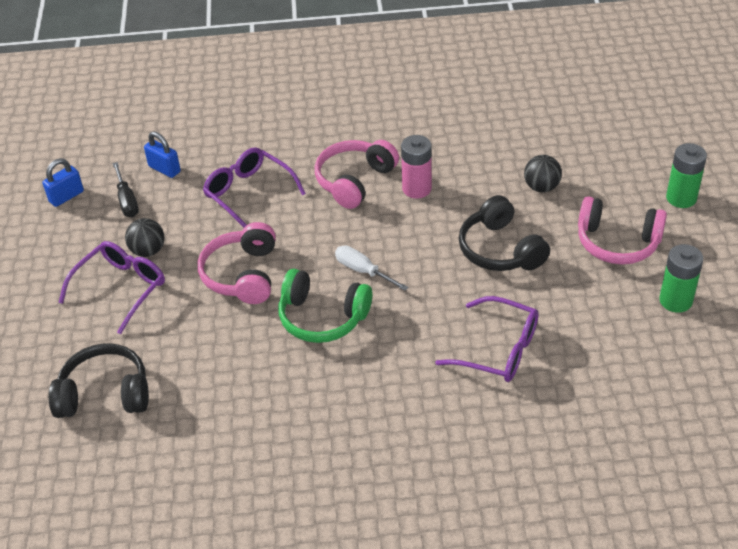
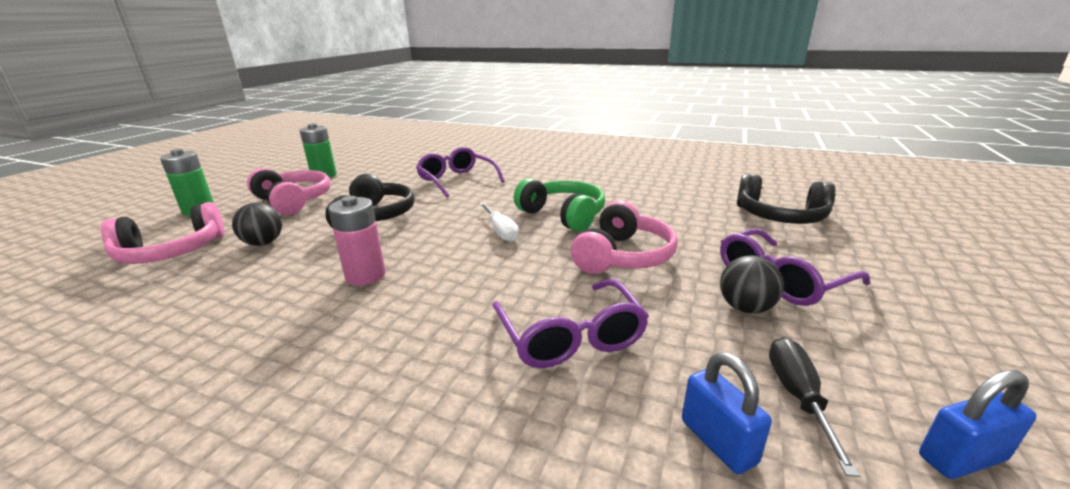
camera: 155 degrees left, 20 degrees down
(354, 181) = (417, 305): pink headphones -> pink headphones (171, 252)

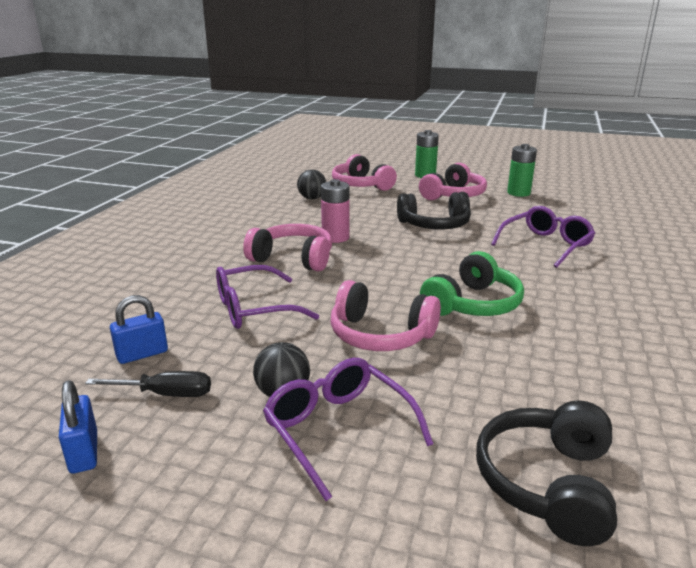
camera: 85 degrees right, 0 degrees up
(263, 243) = (378, 202): black ball -> black ball (312, 198)
(419, 309) = (293, 259): none -> pink headphones
(500, 231) = (421, 275): white screwdriver -> none

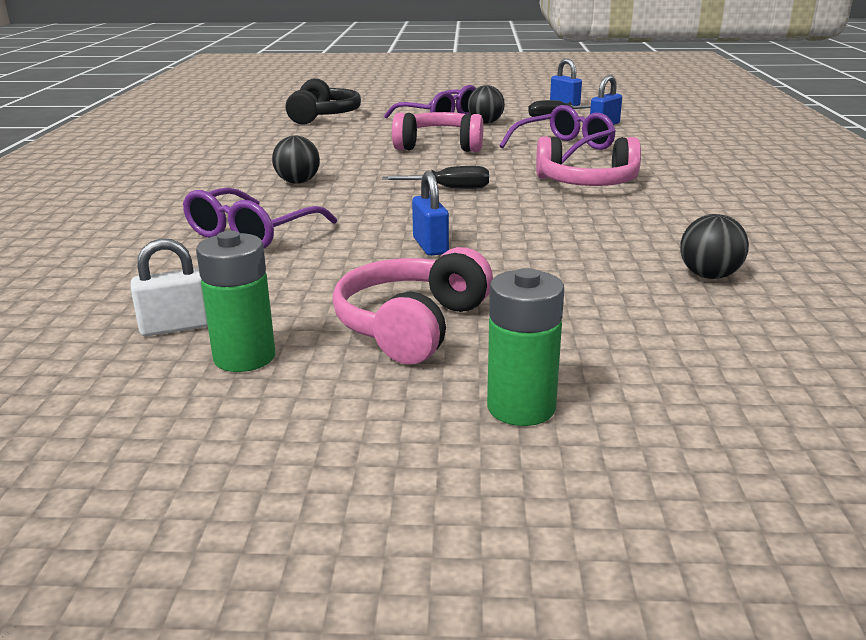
camera: 165 degrees right, 0 degrees up
(335, 237) = (567, 211): pink battery -> none
(361, 185) = (658, 332): pink headphones -> none
(402, 267) = (449, 188): none -> black screwdriver
(434, 225) = (430, 246): black headphones -> blue padlock
(472, 304) = (362, 169): green headphones -> none
(532, 292) = (298, 182): none -> black ball
(553, 204) = (176, 327): none -> white padlock

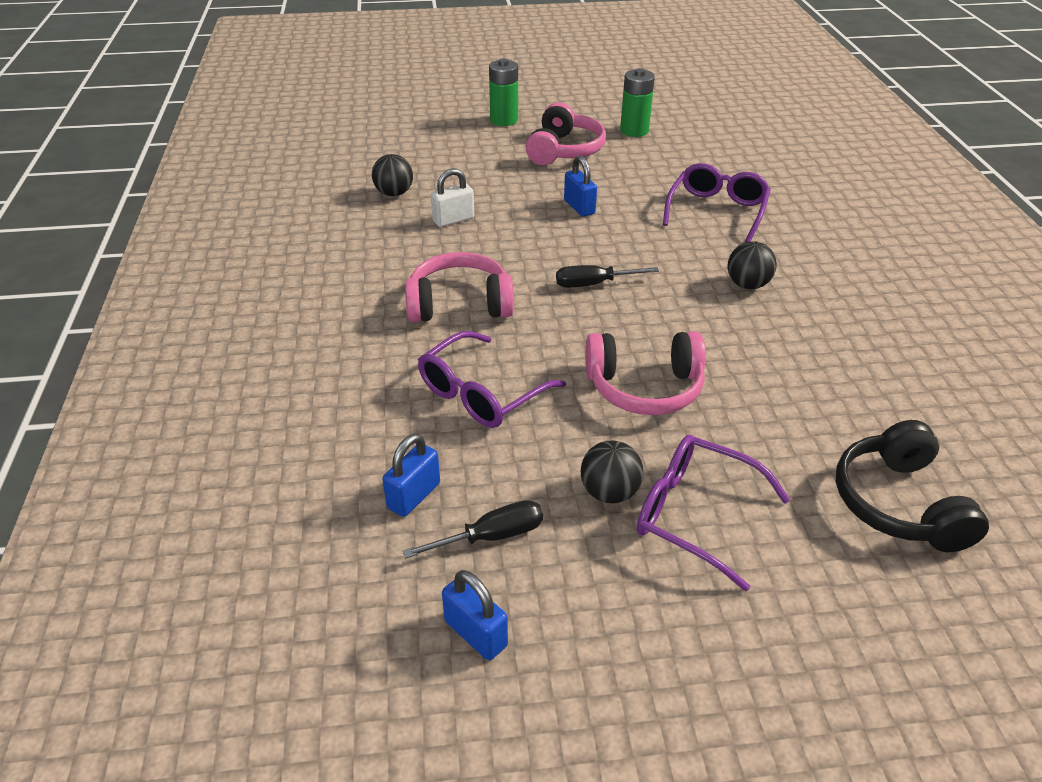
camera: 170 degrees right, 15 degrees up
(176, 327) = (683, 142): white padlock -> white padlock (453, 220)

